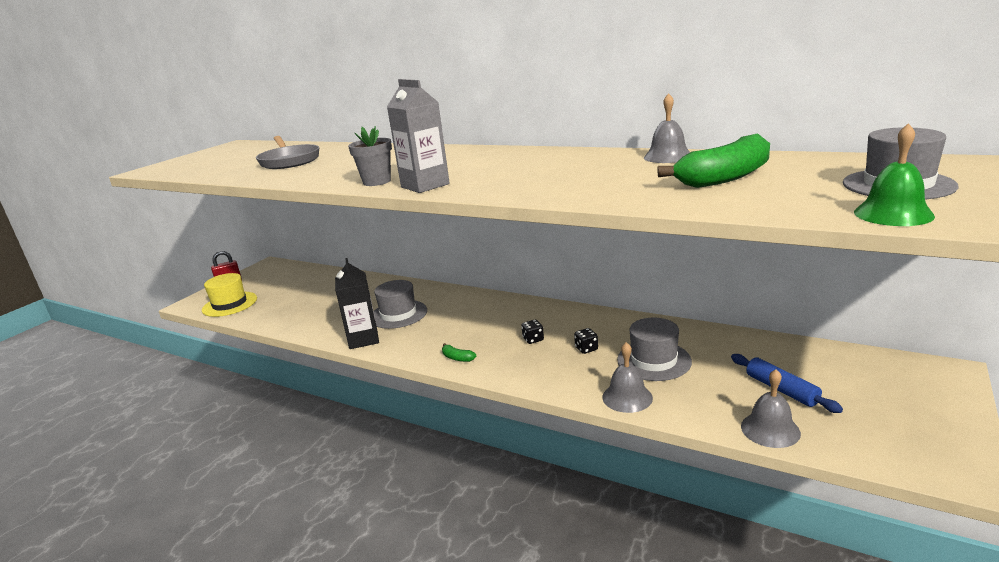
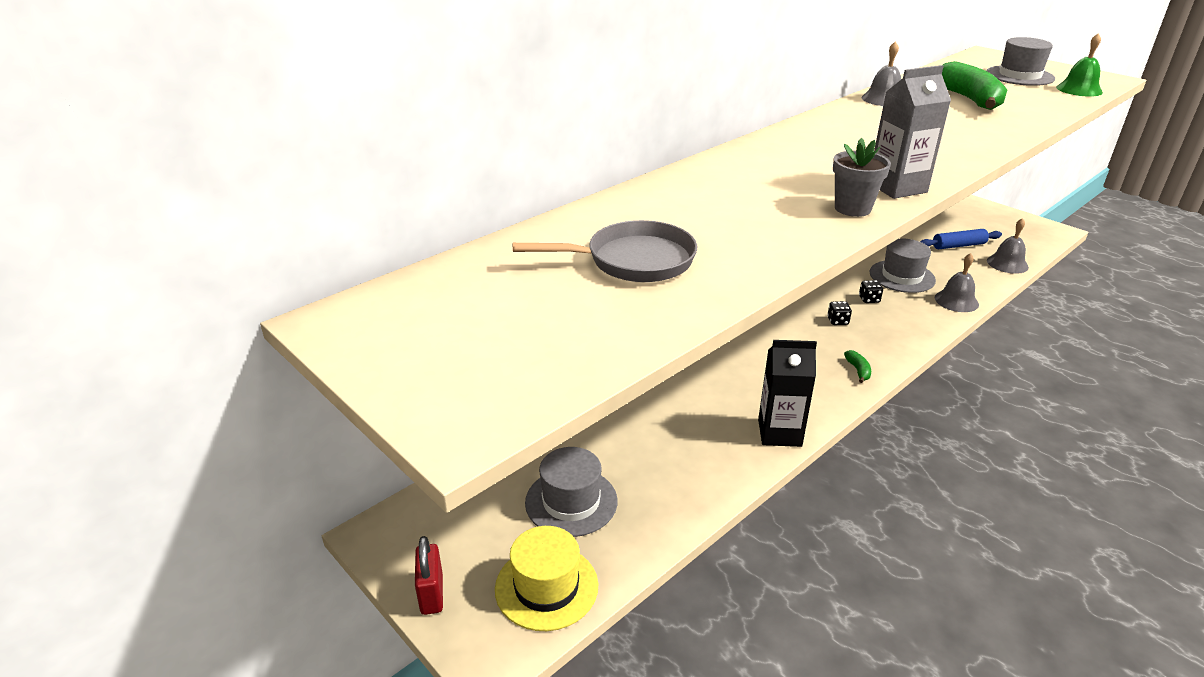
camera: 75 degrees left, 10 degrees up
(398, 314) = (722, 398): grey hat -> grey hat (571, 502)
(457, 358) = (858, 370): green banana -> green banana turned 60 degrees counterclockwise

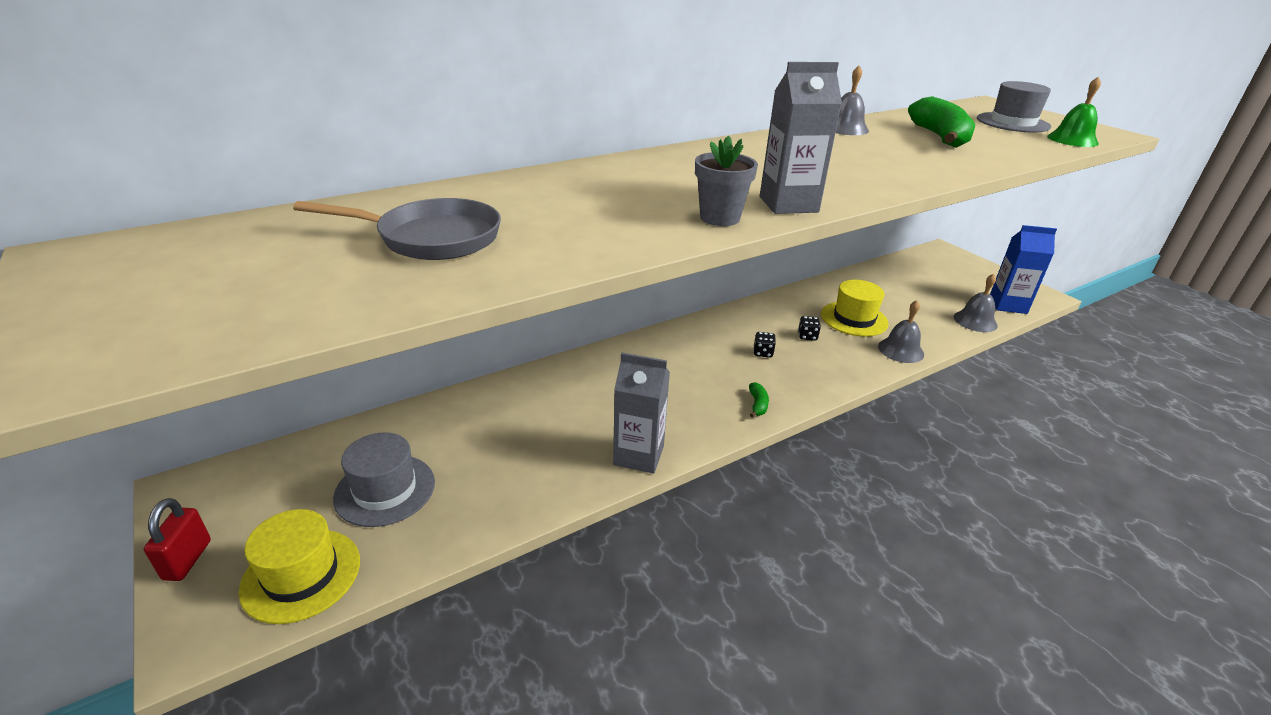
camera: 10 degrees right, 0 degrees up
(779, 433) = (638, 455): black carton -> grey carton
(902, 276) = (854, 319): grey hat -> yellow hat
(958, 245) = (930, 297): blue rolling pin -> none
(1028, 244) = (1007, 305): none -> blue carton

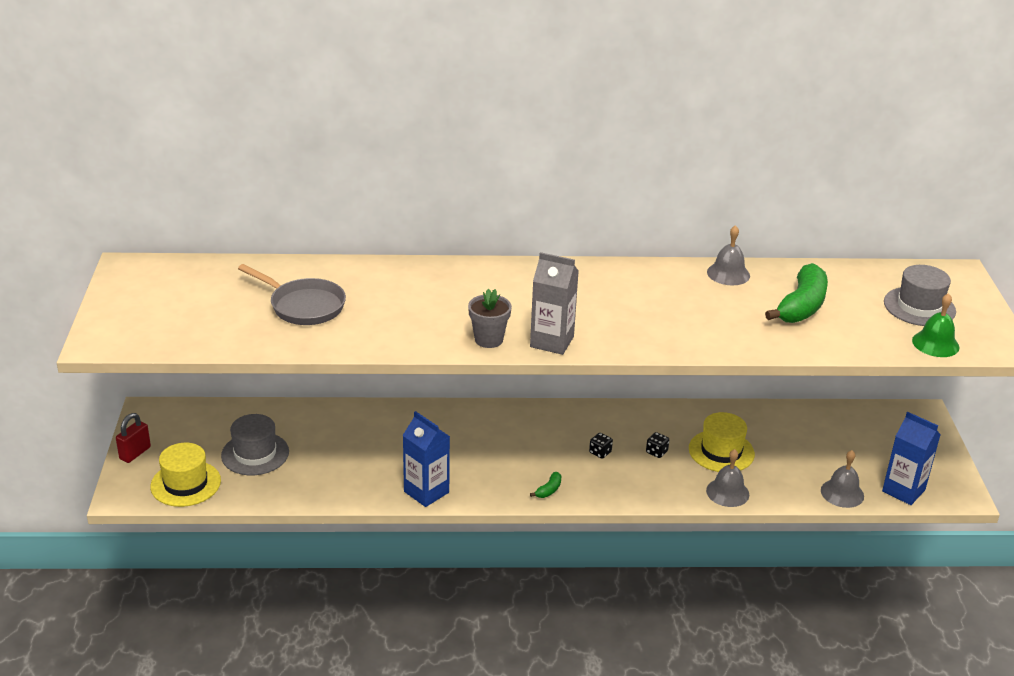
camera: 30 degrees right, 0 degrees up
(638, 455) = (426, 492): grey carton -> blue carton

